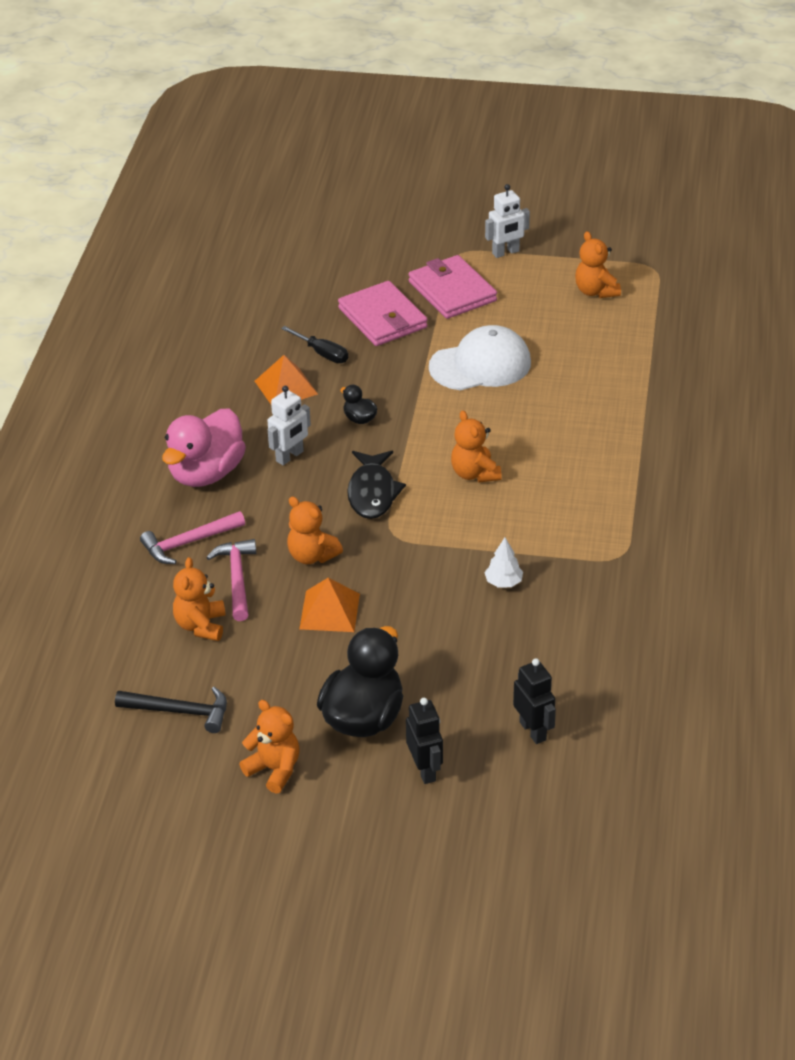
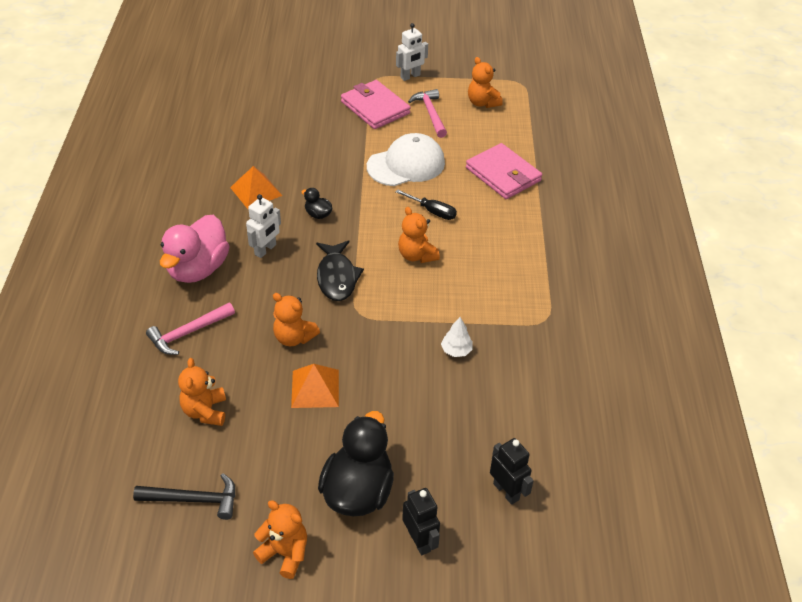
camera: 10 degrees left, 5 degrees up
(237, 579) = (232, 364): pink hammer -> pink hammer (430, 113)
(322, 353) = (281, 162): black screwdriver -> black screwdriver (432, 211)
(382, 318) = (325, 131): pink wallet -> pink wallet (503, 174)

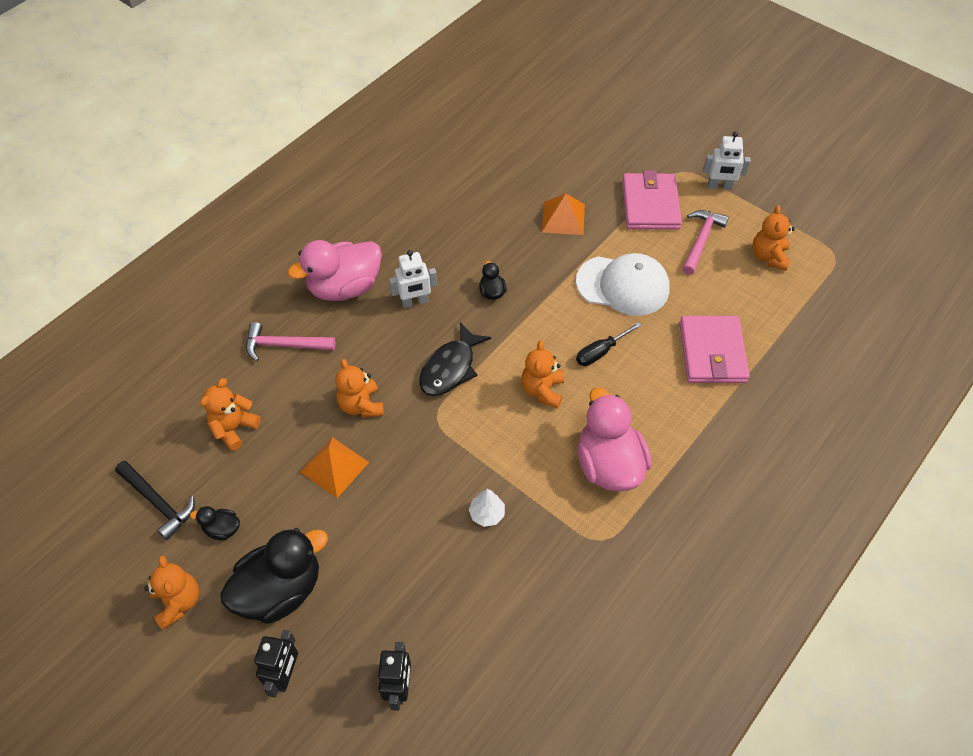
camera: 40 degrees right, 10 degrees up
(256, 191) = (459, 236): orange pyramid -> orange pyramid (563, 218)
(268, 483) = (222, 529): none -> black duck
(432, 211) = (601, 352): black screwdriver -> black screwdriver turned 75 degrees clockwise
(505, 274) = (609, 464): none -> pink duck

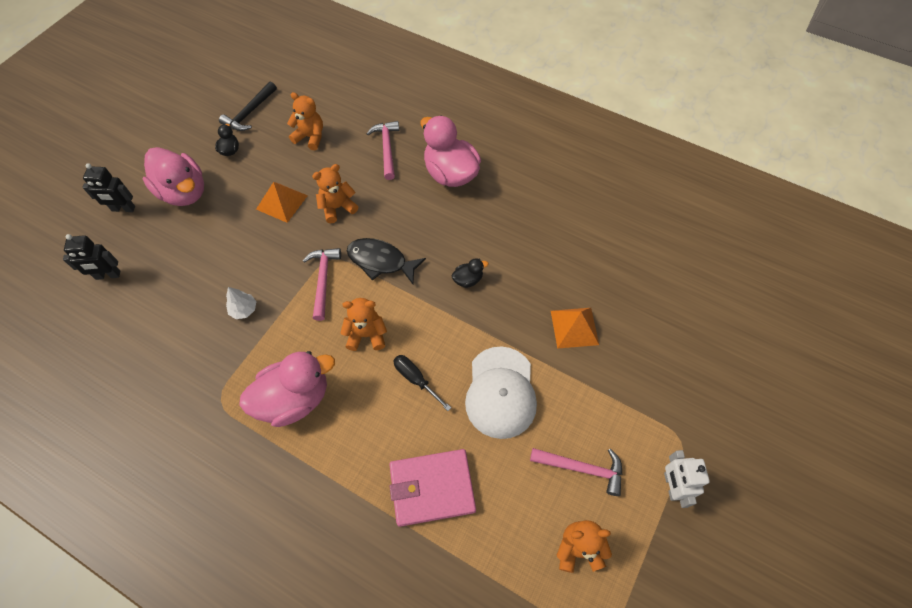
camera: 80 degrees right, 5 degrees up
(178, 602) = (178, 141): orange teddy bear -> none
(280, 590) = (184, 192): black duck -> pink duck
(415, 302) = (445, 224): white robot -> none
(463, 427) = (323, 280): none -> pink hammer
(650, 204) = (618, 410): pink wallet -> none

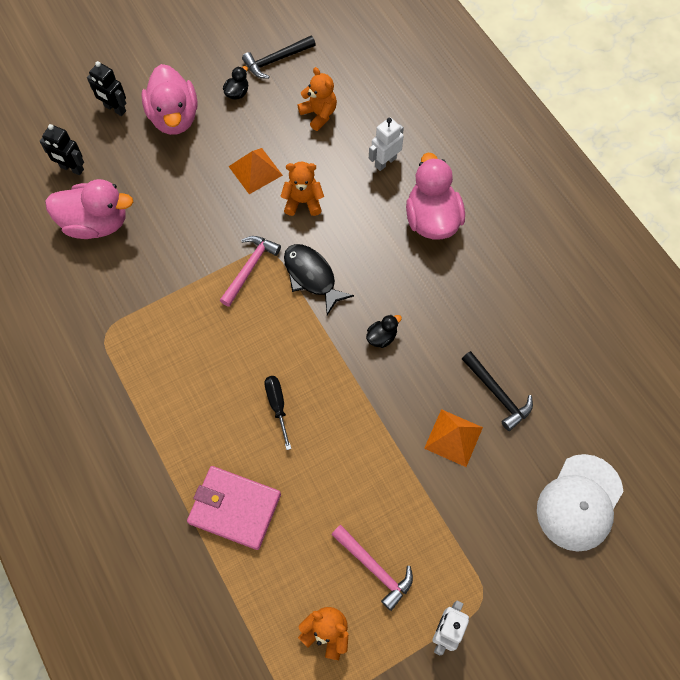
camera: 30 degrees right, 5 degrees up
(244, 310) = (166, 260): white tree -> none
(294, 399) = (165, 366): pink duck -> pink duck (96, 223)
(366, 335) = (258, 341): orange teddy bear -> none
(386, 149) = (385, 162): pink hammer -> white robot
(468, 279) = (381, 337): black duck -> black duck turned 45 degrees counterclockwise
(500, 392) = (345, 459): white cap -> white cap (579, 502)
(585, 276) = (497, 394): none -> black hammer

